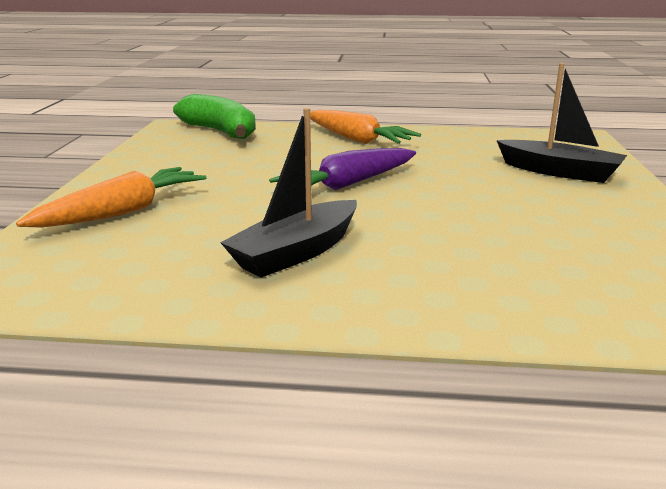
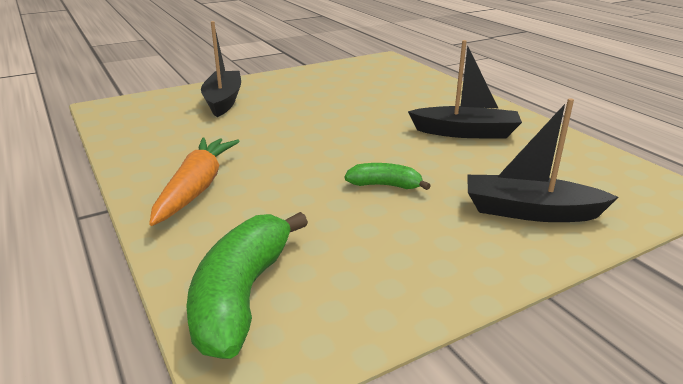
camera: 125 degrees left, 5 degrees up
(122, 212) = (529, 211): orange carrot -> black boat
(259, 182) = (385, 185): none -> green banana
(348, 184) = (338, 152): purple carrot -> none

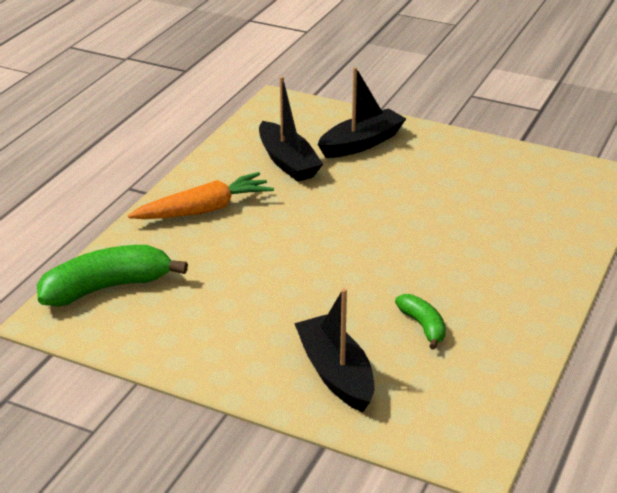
camera: 55 degrees right, 5 degrees up
(385, 185) = (300, 288): green banana -> green banana (423, 326)
(466, 132) = (461, 295): black boat -> black boat (288, 162)

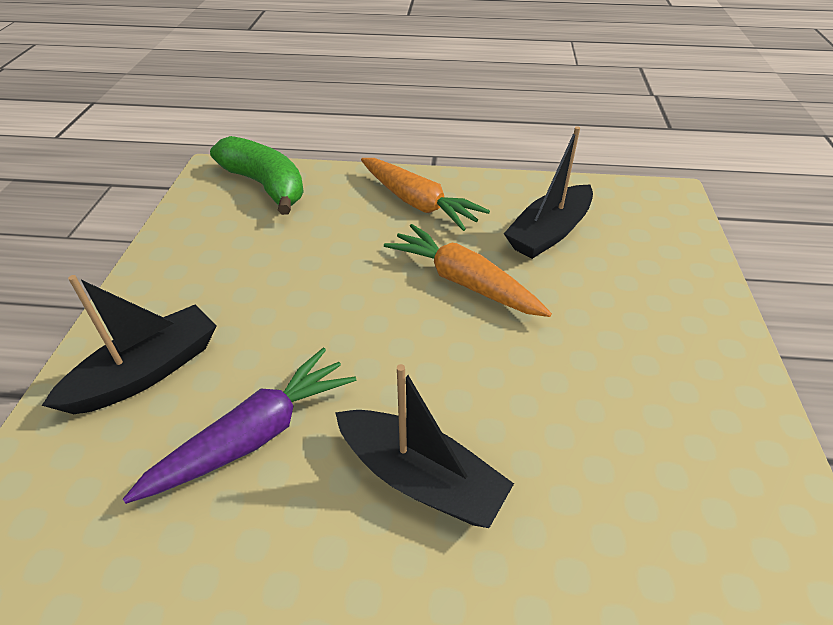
camera: 70 degrees right, 10 degrees up
(320, 211) = (464, 282): none -> orange carrot
(361, 143) = (642, 279): black boat -> black boat (421, 478)
(423, 326) = (254, 436): green banana -> purple carrot

